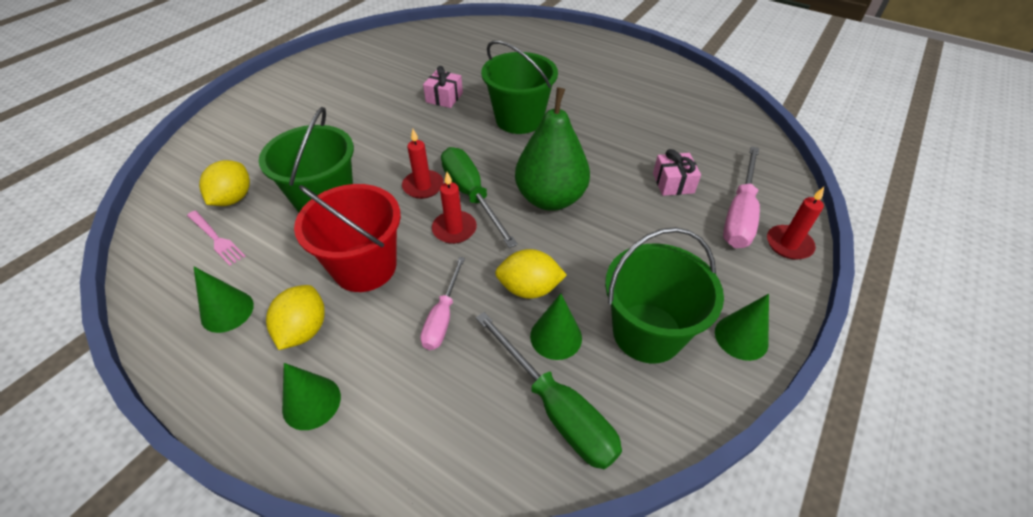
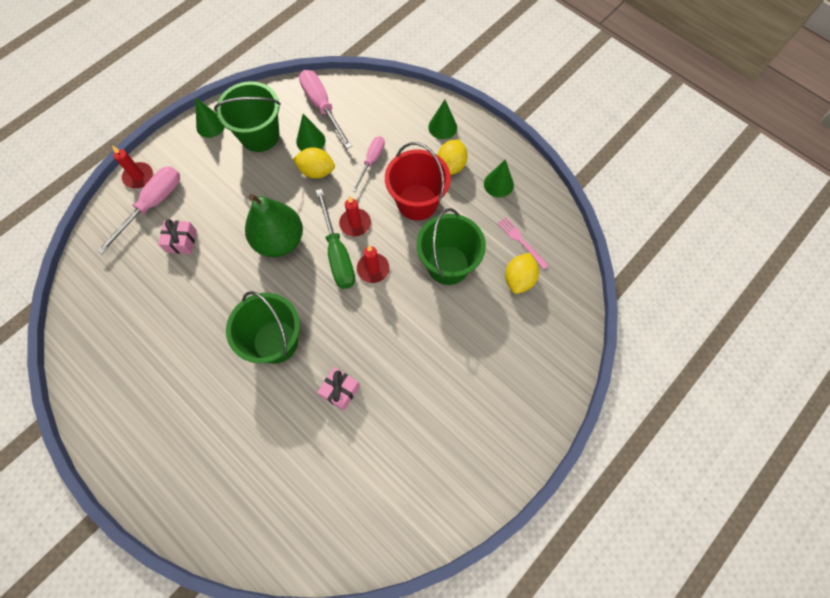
camera: 170 degrees left, 20 degrees up
(556, 408) = (322, 107): green screwdriver -> pink screwdriver

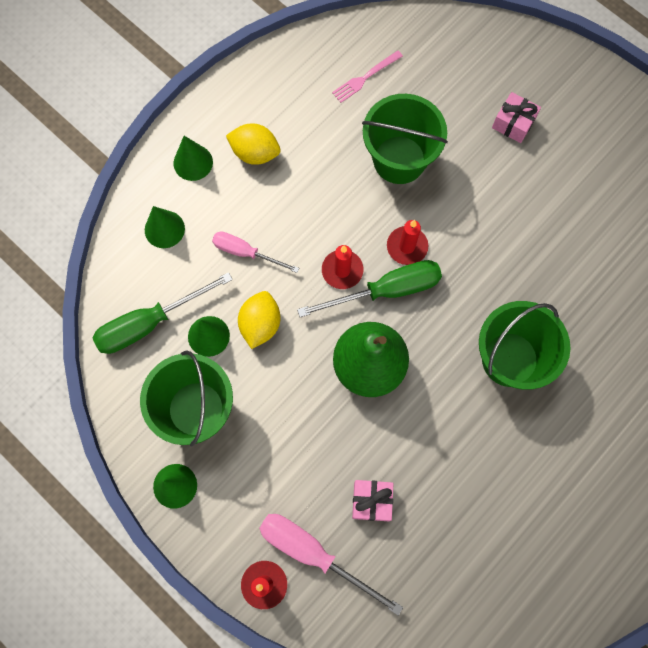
camera: 90 degrees left, 5 degrees up
(322, 107) = (150, 323): pink screwdriver -> green screwdriver
(340, 390) = (565, 279): pink gift -> pink gift (513, 123)
(417, 202) = (310, 194): red bucket -> none
(498, 184) = (284, 98): green cone -> green cone (164, 229)
(519, 279) = (415, 83): yellow lemon -> none

